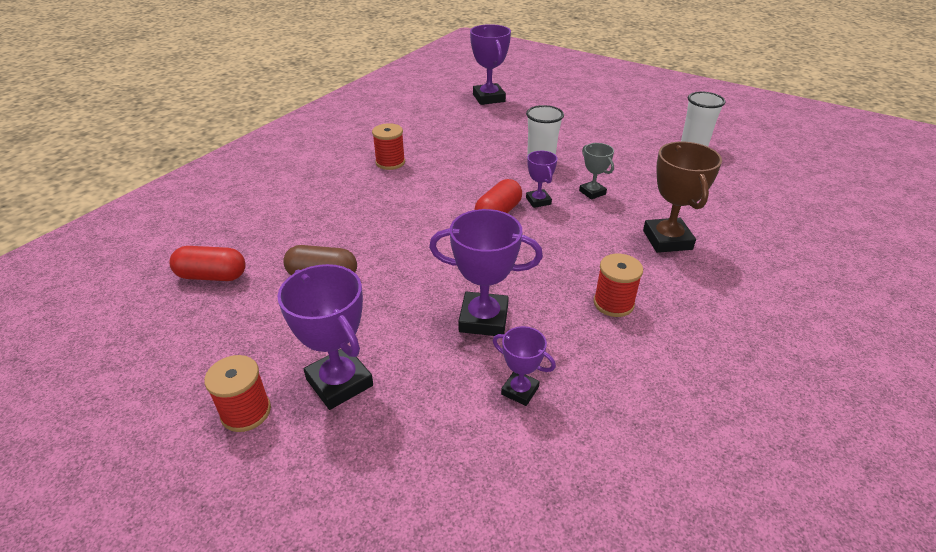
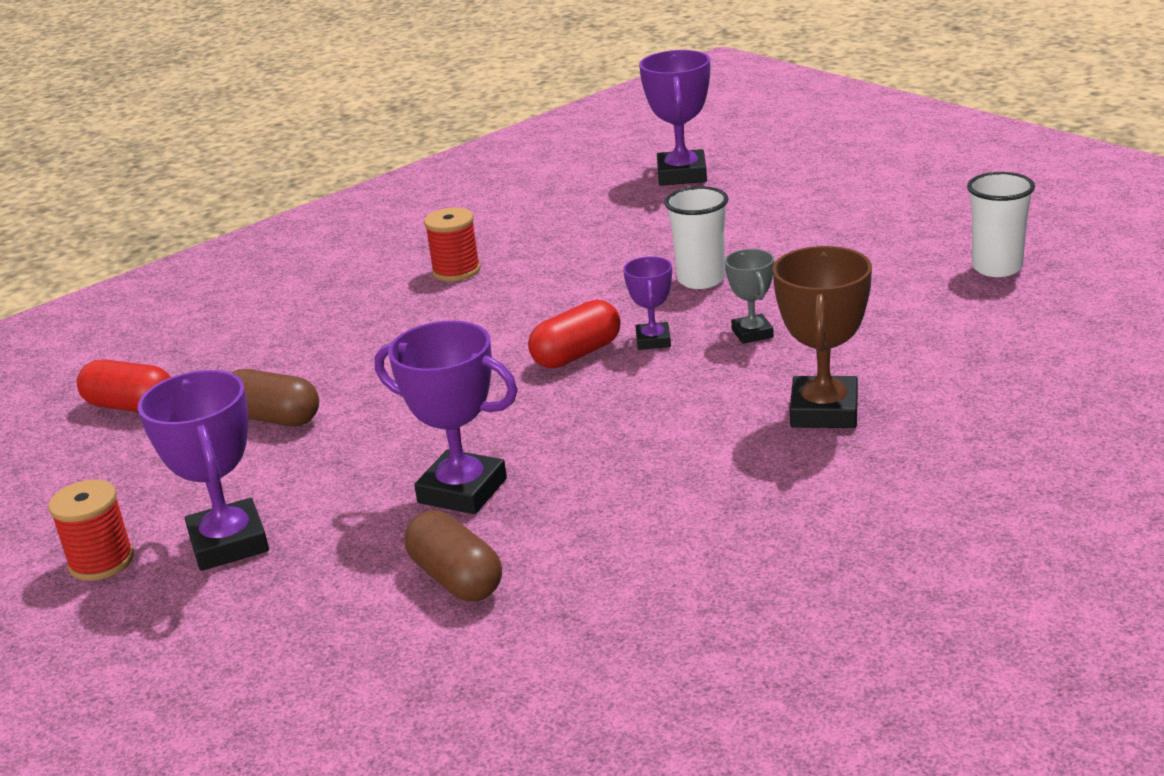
camera: 20 degrees right, 10 degrees down
(520, 390) = (456, 578): purple trophy -> brown capsule
(613, 303) = (668, 489): red spool -> none

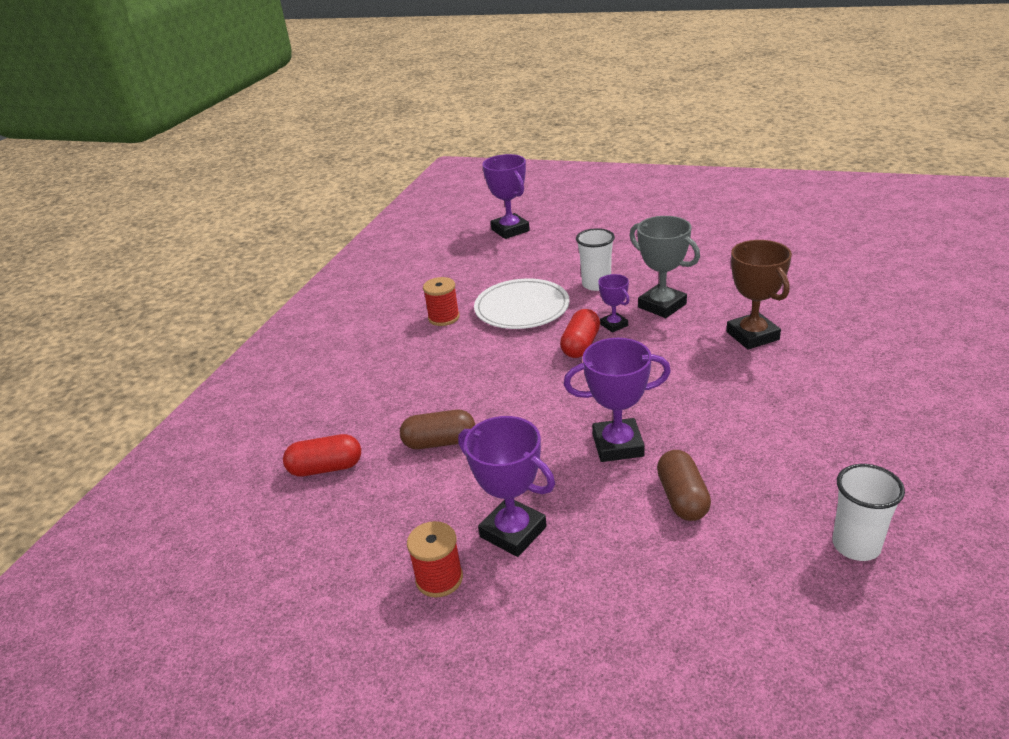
camera: 30 degrees left, 5 degrees up
(456, 578) = (682, 498): brown capsule -> brown capsule turned 60 degrees clockwise
(565, 284) = (522, 308): none -> white plate
(752, 333) = (662, 306): grey trophy -> grey trophy, size x1.77
(997, 268) = (737, 239): white cup -> white cup (856, 545)

